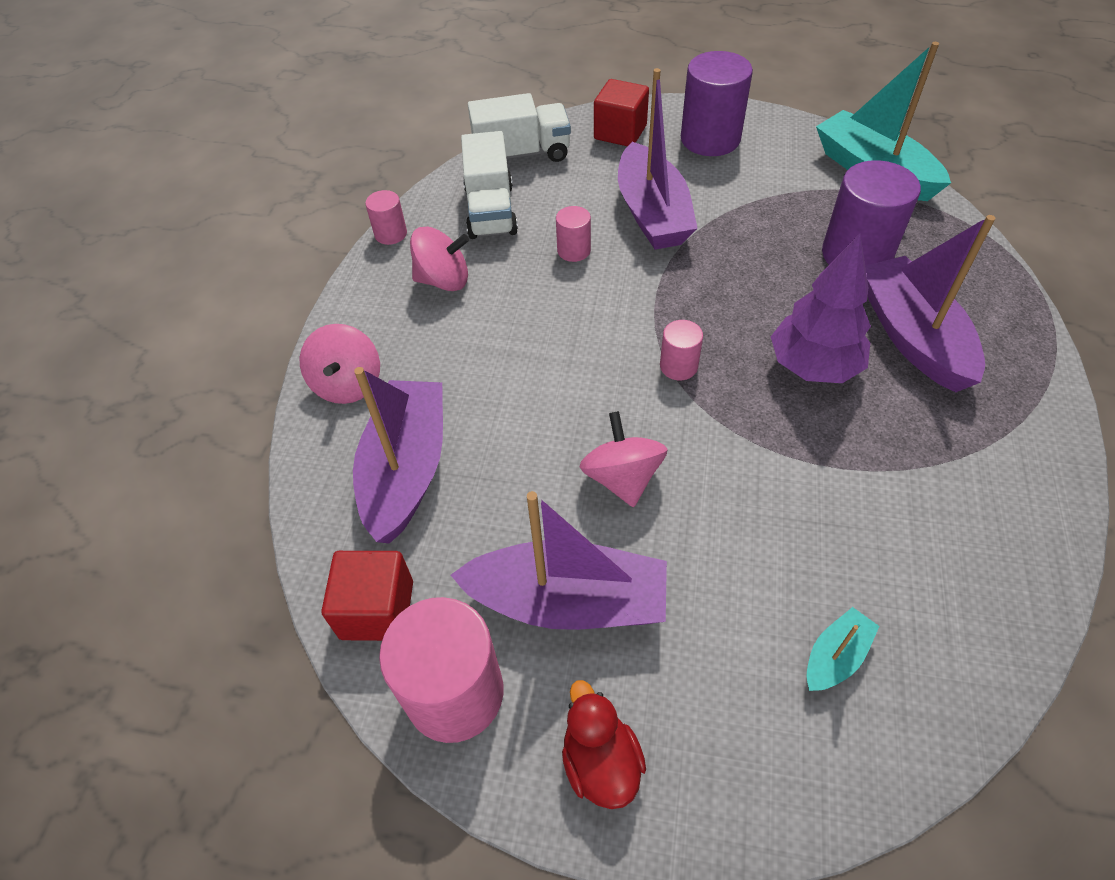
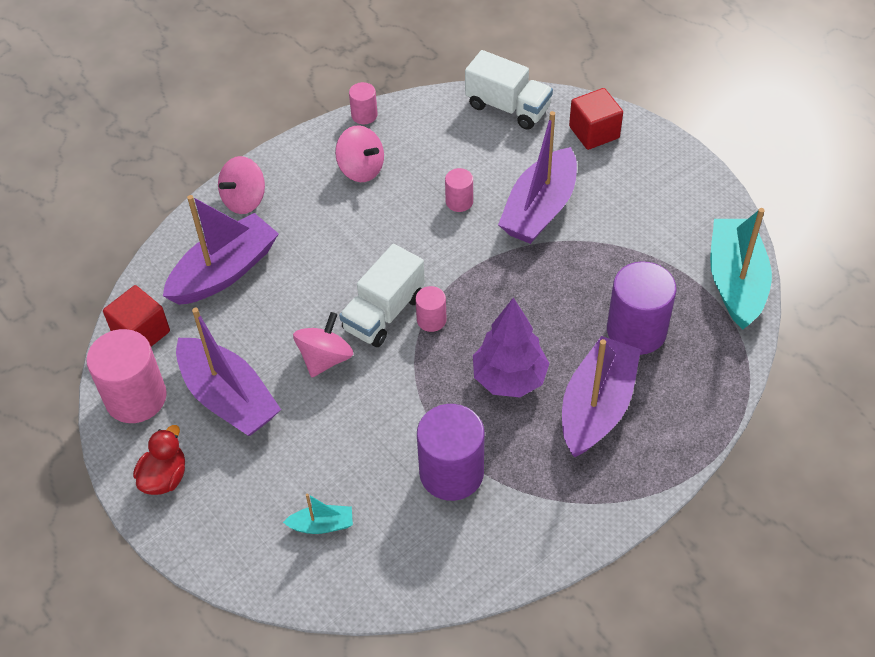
camera: 40 degrees right, 0 degrees up
(491, 211) = (440, 138): white truck -> white truck (384, 313)
(710, 139) = (651, 179): purple cylinder -> purple cylinder (451, 473)

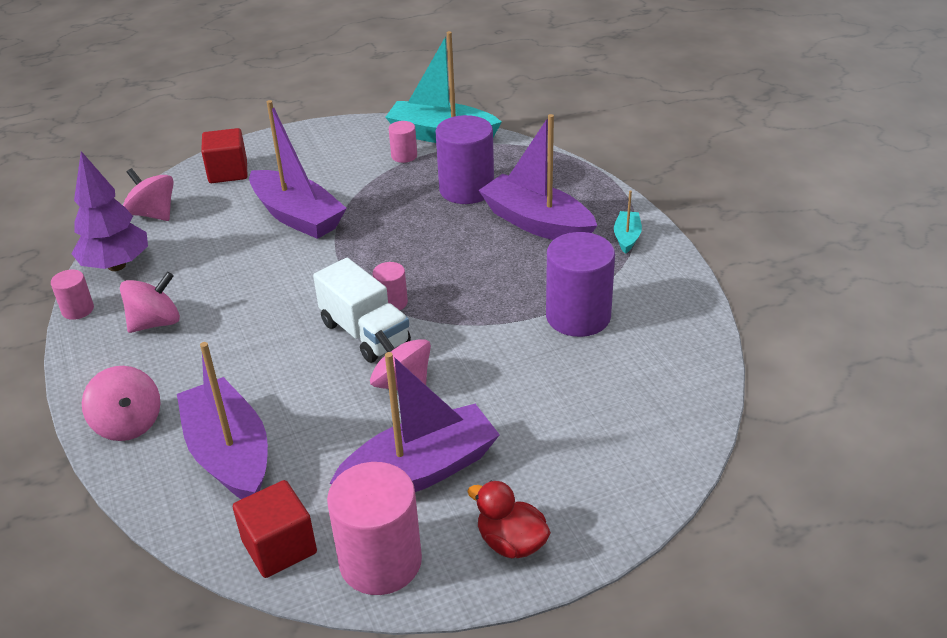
camera: 75 degrees left, 15 degrees down
(322, 525) = (613, 413): turquoise boat -> turquoise boat (627, 237)
(459, 201) = (252, 262): pink cylinder -> pink cylinder (404, 156)
(508, 107) = (153, 214): white truck -> pink spinning top
(509, 378) = (485, 265): purple tree -> purple tree (117, 265)

